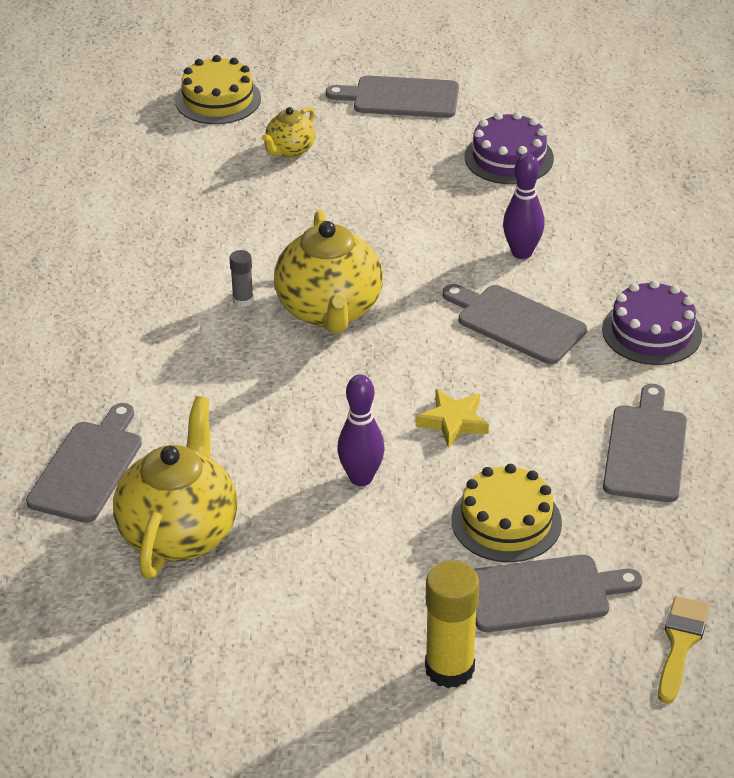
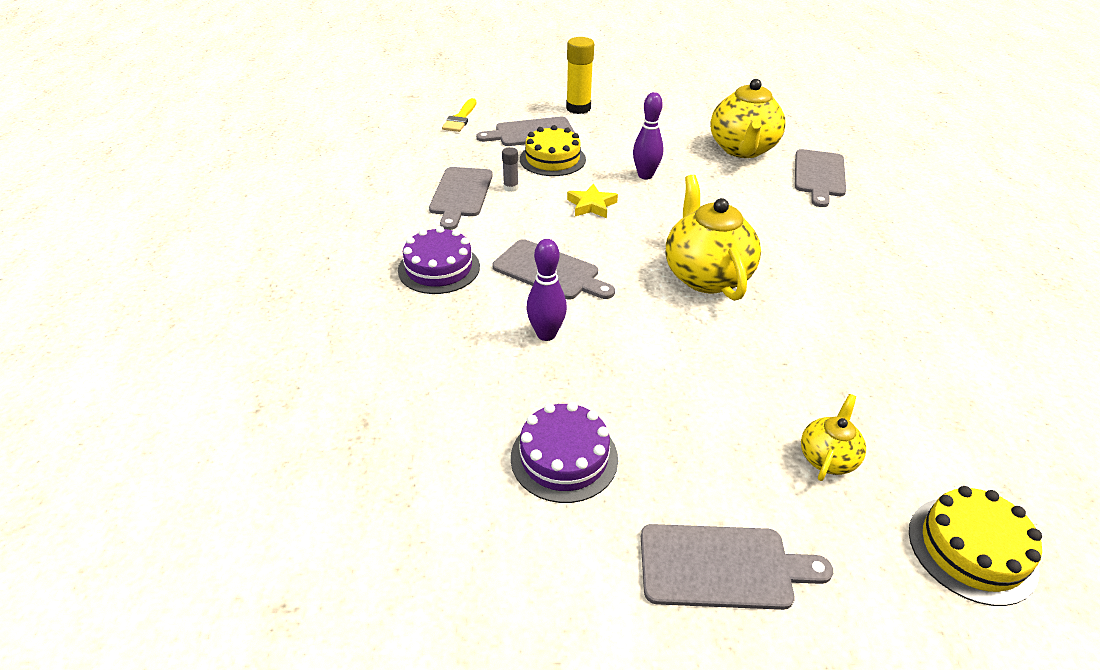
camera: 175 degrees right, 0 degrees up
(243, 300) = (782, 281): grey glue stick -> grey glue stick (511, 187)

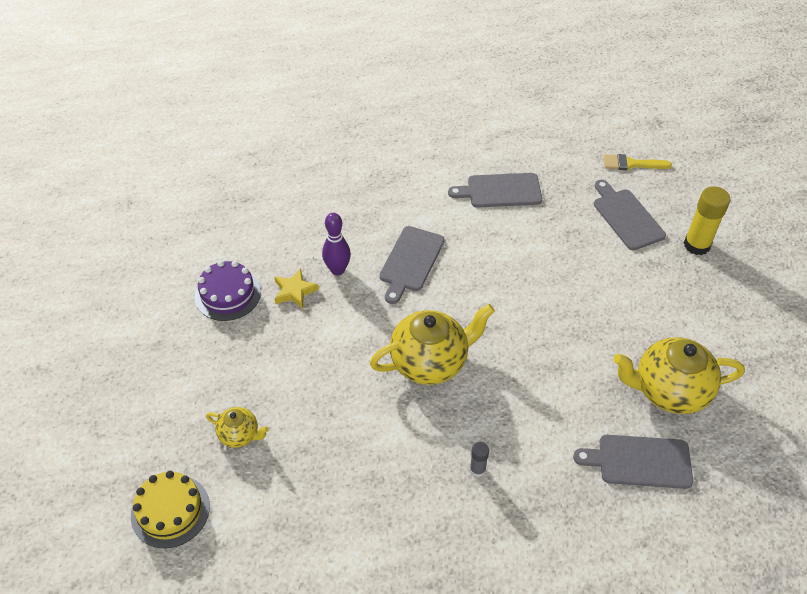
camera: 80 degrees right, 10 degrees up
(439, 268) = (398, 199): purple cake -> none
(511, 187) = (522, 219): grey glue stick -> grey glue stick (477, 469)
(552, 159) = (582, 239): yellow cake -> none
(591, 205) = (513, 276): yellow star -> yellow star (294, 291)
(645, 175) = (580, 310): purple bowling pin -> none
(723, 567) = (154, 375): grey cutting board -> none

